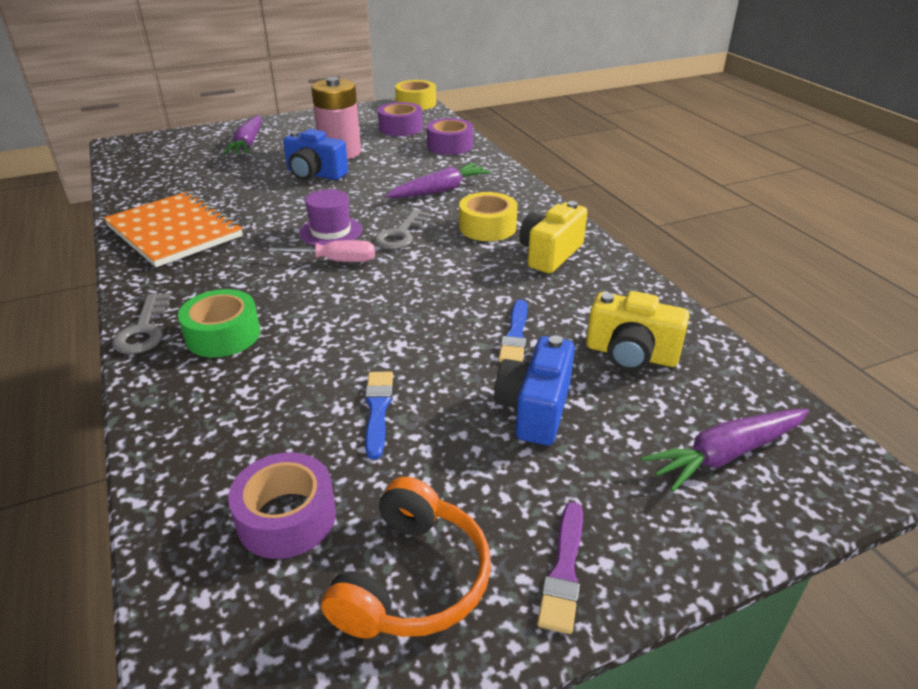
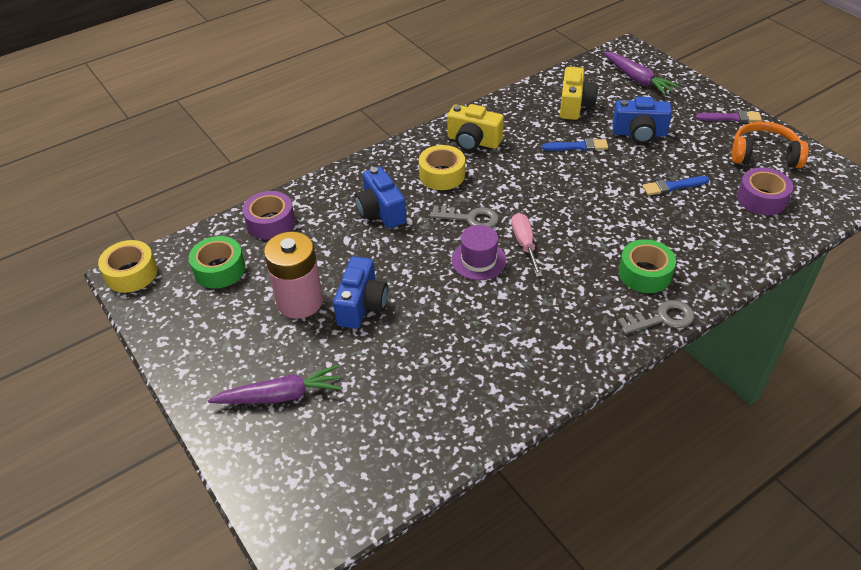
camera: 100 degrees left, 10 degrees up
(174, 231) = (516, 368): orange notebook -> none
(400, 128) = (219, 269): purple tape -> green tape
(439, 190) = (380, 211): purple carrot -> blue camera

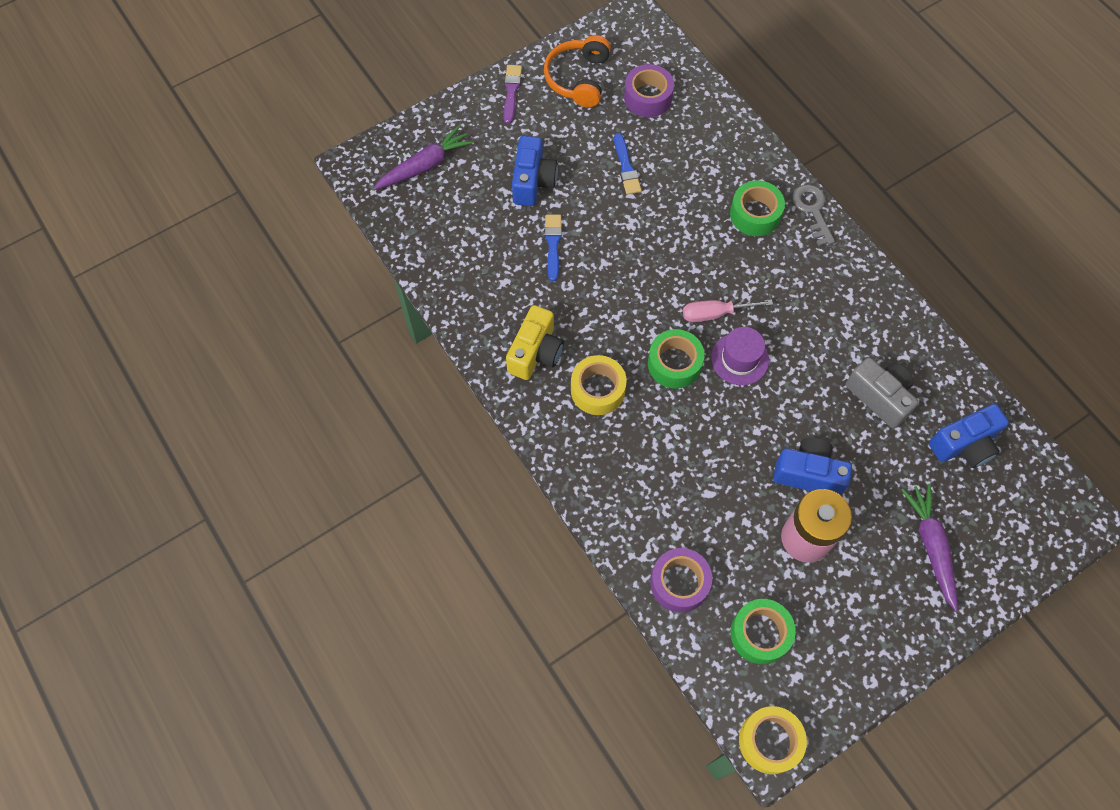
camera: 90 degrees left, 20 degrees up
(380, 211) = (661, 457): blue camera -> blue camera (964, 445)
(444, 364) = (879, 397): none -> grey camera
(470, 218) = (674, 363): grey key -> green tape
(575, 105) = (472, 237): yellow camera -> none

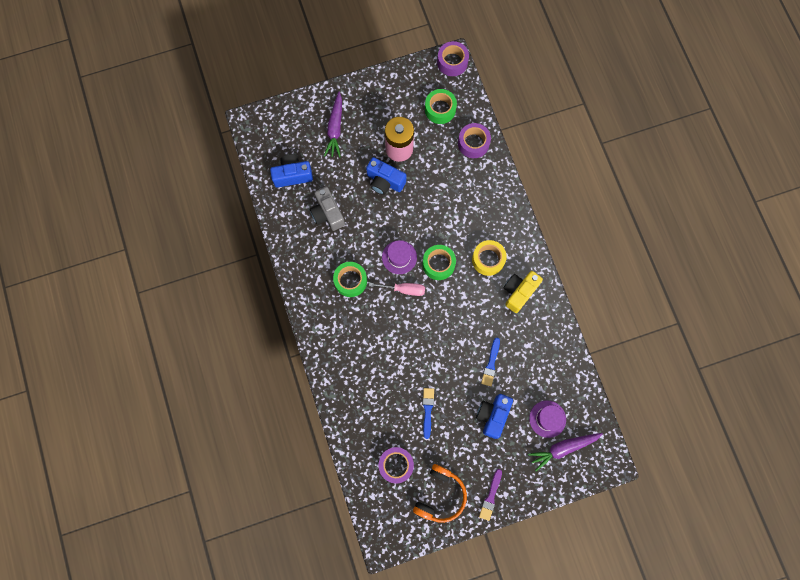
camera: 165 degrees left, 10 degrees up
(454, 195) = (547, 419): none -> purple hat
(755, 214) = (355, 352): green tape -> green tape (350, 281)
(769, 741) = (452, 62): yellow tape -> purple tape
(812, 210) = (317, 344): grey key -> none

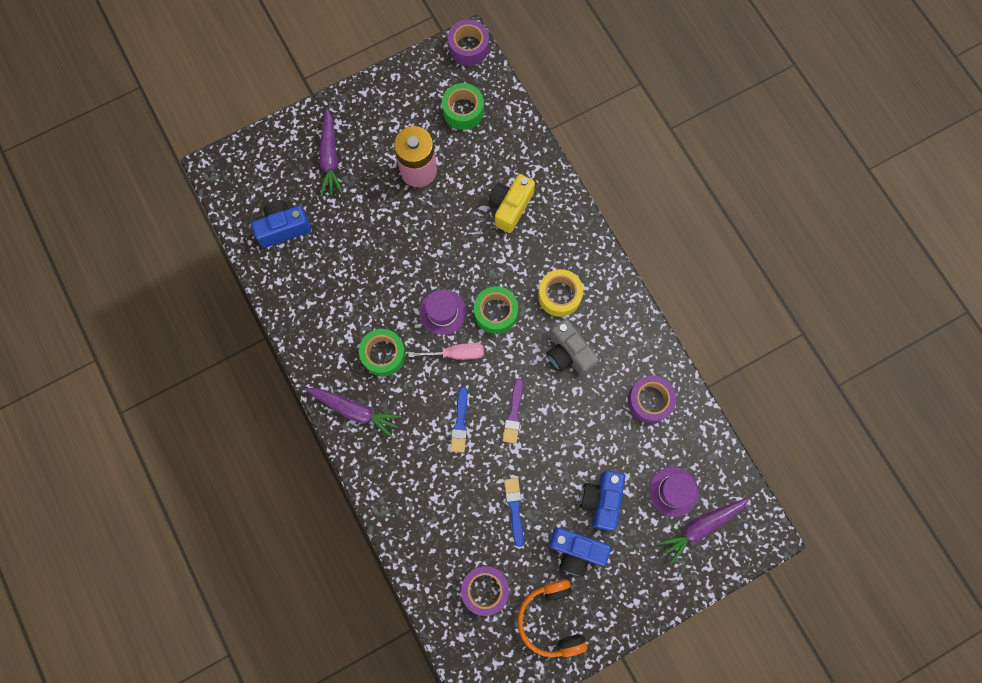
camera: 10 degrees left, 0 degrees up
(322, 318) = (354, 410): none -> purple carrot
(327, 214) = (338, 271): grey camera -> grey camera (568, 353)
(385, 181) = (407, 216): blue camera -> blue camera (576, 551)
(440, 495) = (551, 619): orange headphones -> orange headphones turned 150 degrees clockwise
(473, 143) = (514, 147): purple tape -> purple tape (649, 401)
(490, 496) = (617, 608): purple brush -> purple brush (513, 414)
(491, 364) = (587, 432): blue brush -> blue brush (460, 423)
(519, 292) = (607, 331): yellow camera -> yellow camera (510, 207)

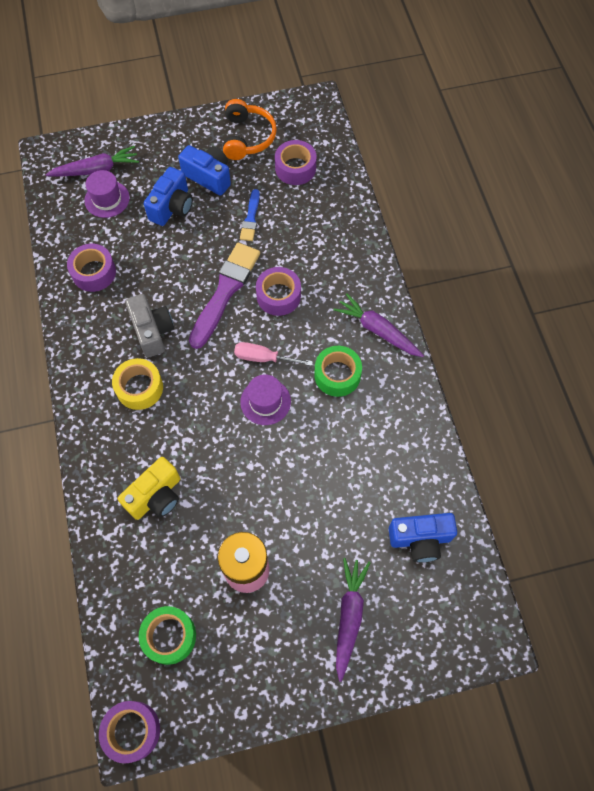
camera: 165 degrees left, 10 degrees down
(460, 423) = (278, 296): blue brush -> purple tape
(495, 312) = (211, 387): green tape -> none
(513, 414) = (225, 291): purple brush -> purple brush, size x1.92

